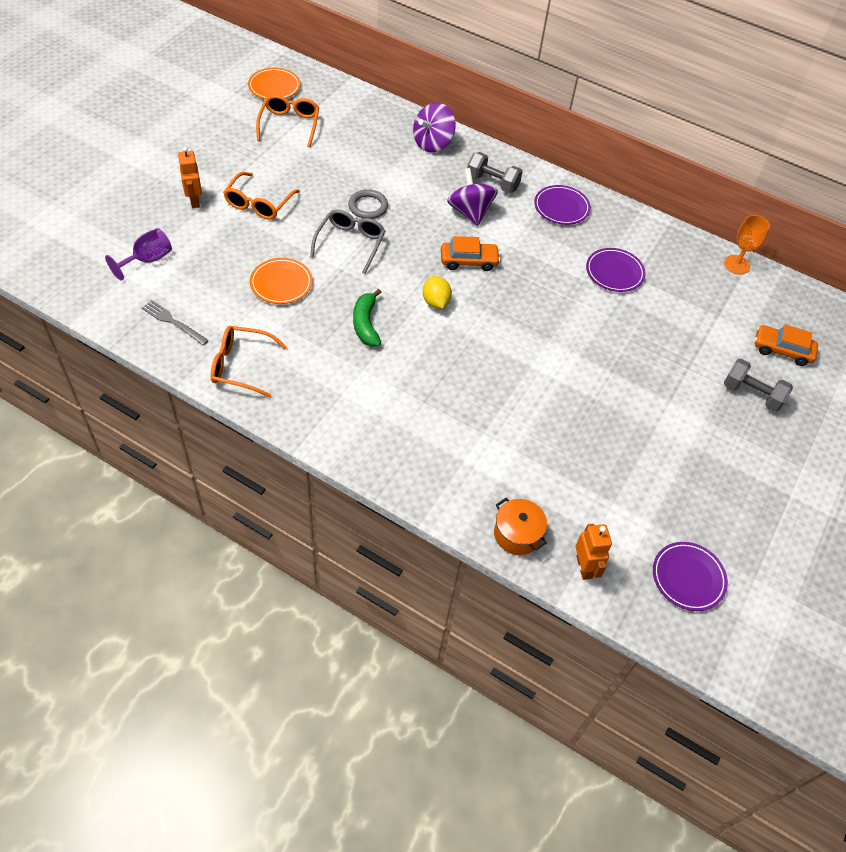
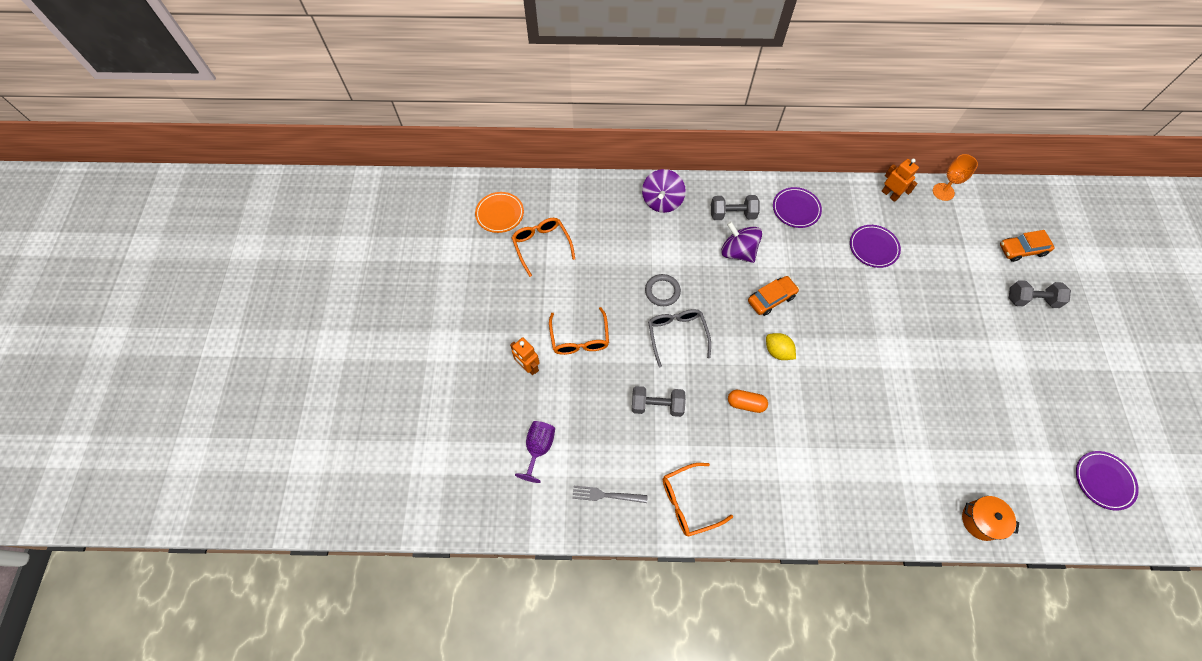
camera: 25 degrees left, 10 degrees up
(281, 283) = (657, 405): orange plate -> grey dumbbell
(366, 324) = (745, 404): green banana -> orange capsule
(584, 567) = (1039, 517): orange robot -> orange robot (890, 194)

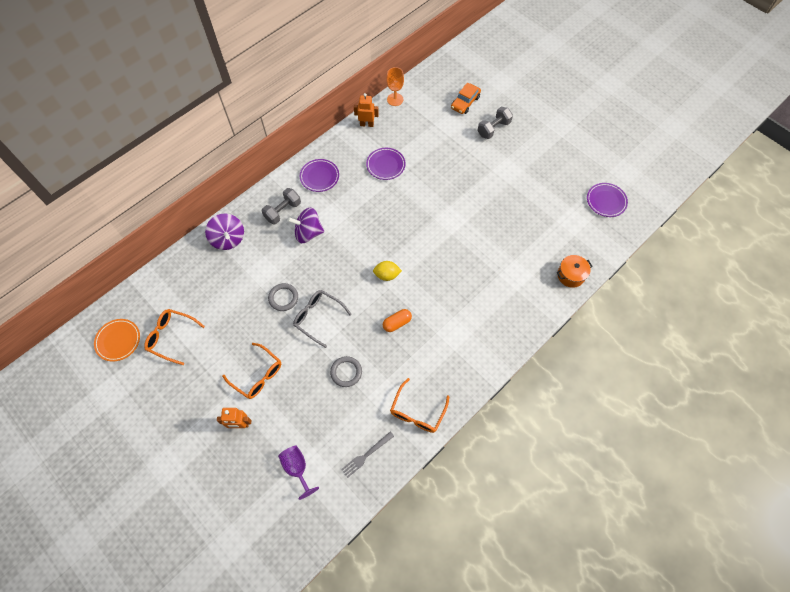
camera: 45 degrees left, 0 degrees up
(657, 405) = (346, 372): grey dumbbell -> grey ring
(771, 298) = (354, 246): orange car -> none

